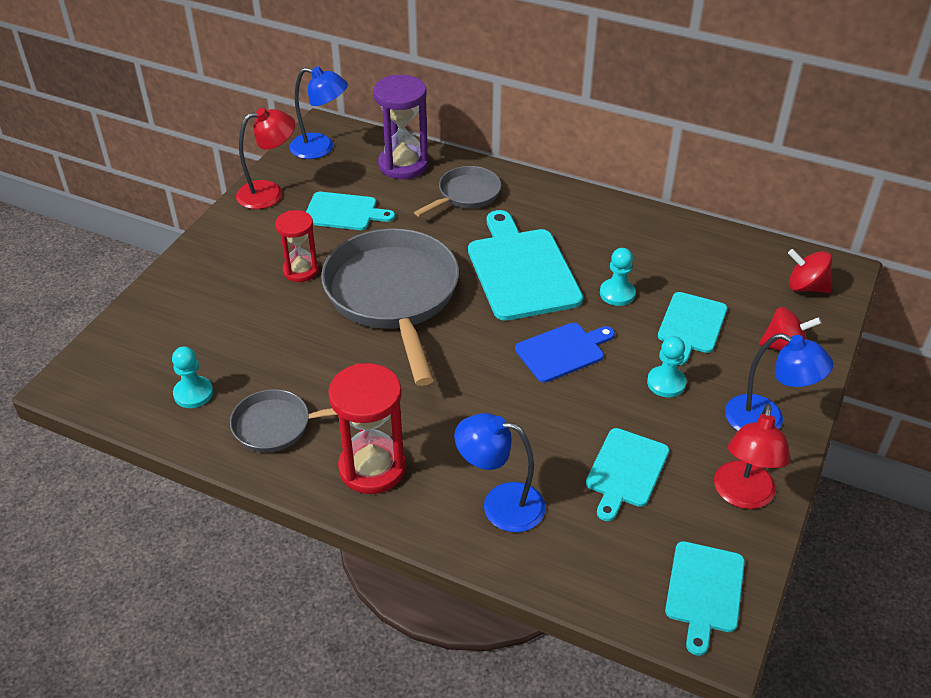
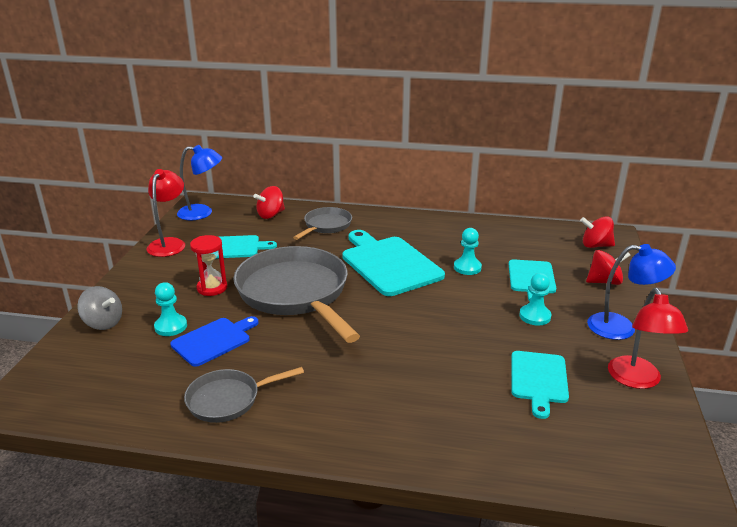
camera: 15 degrees left, 15 degrees down
(172, 299) = (103, 323): none -> grey spinning top
(193, 393) = (141, 388): turquoise pawn -> turquoise pawn (171, 326)
(269, 193) = (169, 243): red lamp -> red lamp turned 45 degrees counterclockwise
(372, 468) = (326, 416): red hourglass -> none
(403, 165) = (271, 215): purple hourglass -> red spinning top
(500, 505) = (450, 423): blue lamp -> none
(563, 351) = (446, 308): blue cutting board -> blue cutting board (214, 340)
(704, 591) = (652, 455): turquoise cutting board -> none

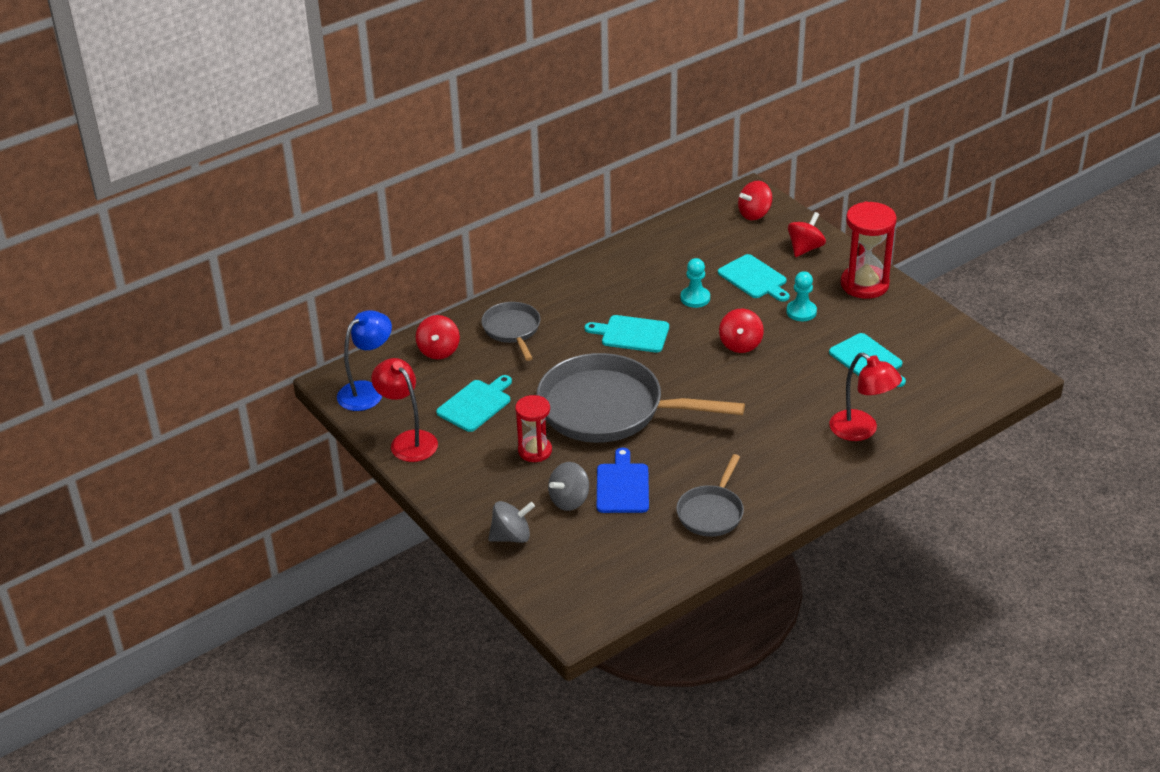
camera: 45 degrees left, 10 degrees up
(171, 326) = (569, 500): turquoise pawn -> grey spinning top
(389, 264) = (632, 334): turquoise cutting board -> turquoise cutting board, size x0.59
(451, 309) = (740, 344): none -> red spinning top
(621, 328) = (864, 284): blue lamp -> red hourglass
(637, 380) = (920, 320): red lamp -> red lamp (861, 431)

